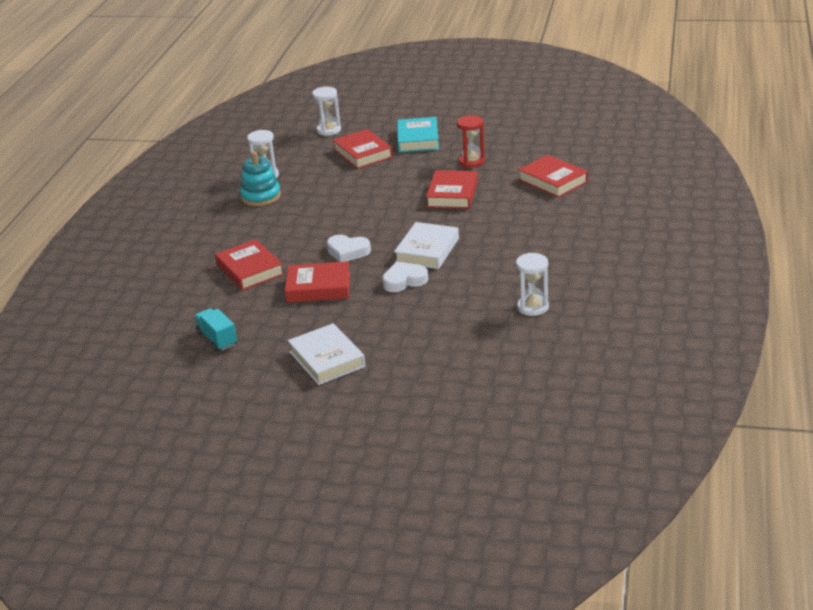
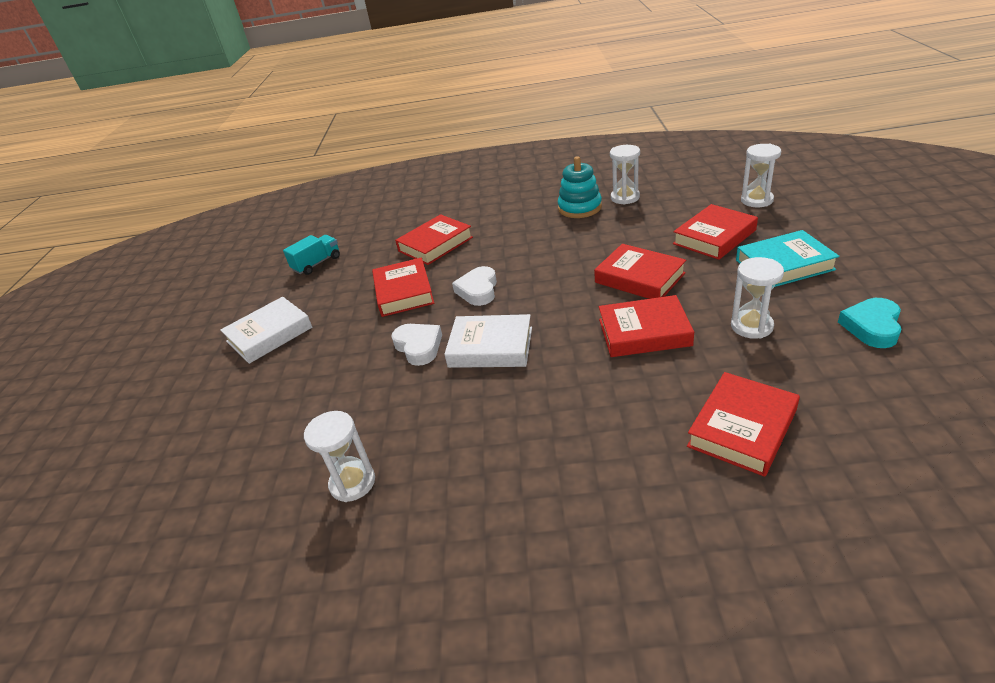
camera: 80 degrees right, 5 degrees up
(389, 187) = (639, 278): none -> red book
(471, 161) = (751, 326): red hourglass -> white hourglass
(496, 131) = (872, 327): none -> turquoise heart

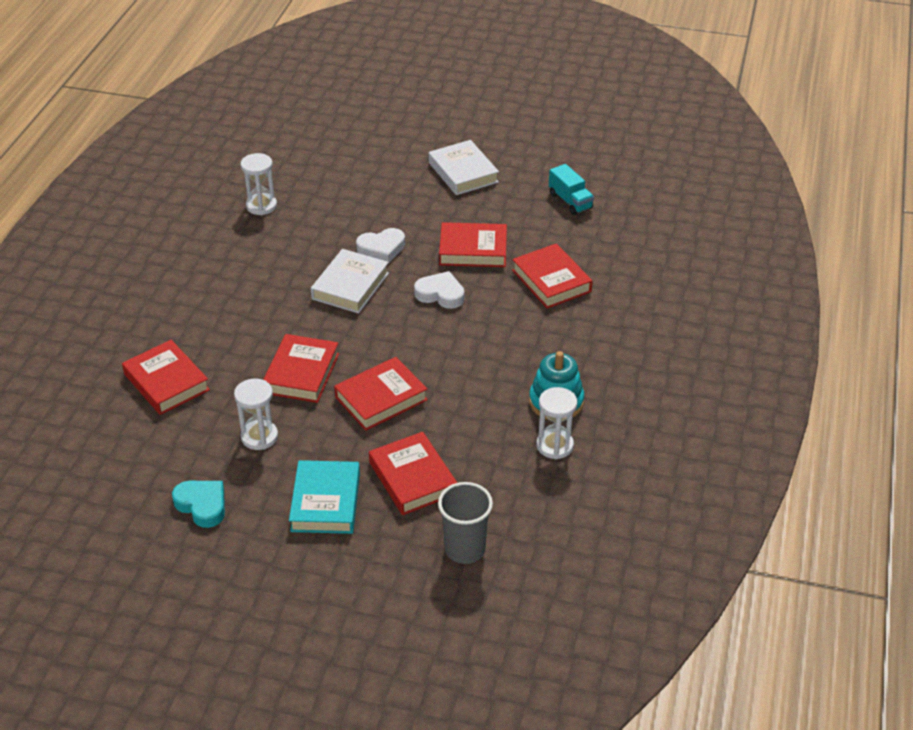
camera: 100 degrees right, 5 degrees up
(756, 200) = (465, 549): white hourglass -> grey cup

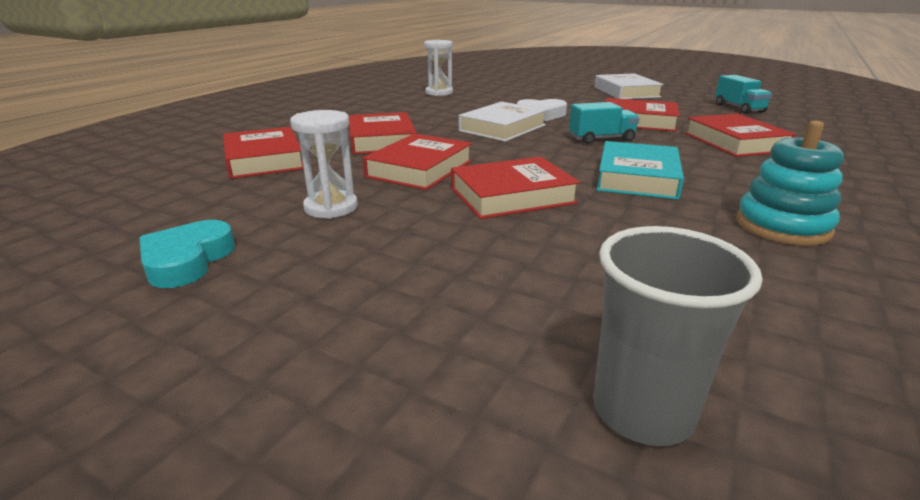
camera: 15 degrees right, 15 degrees down
(202, 505) = (187, 260): turquoise heart -> turquoise heart turned 135 degrees counterclockwise
(326, 502) = (379, 285): turquoise book -> turquoise book (637, 178)
(412, 478) = (540, 277): red book -> red book (381, 140)
(440, 294) = (601, 139): white heart -> turquoise truck
(554, 445) = (802, 272): white hourglass -> none

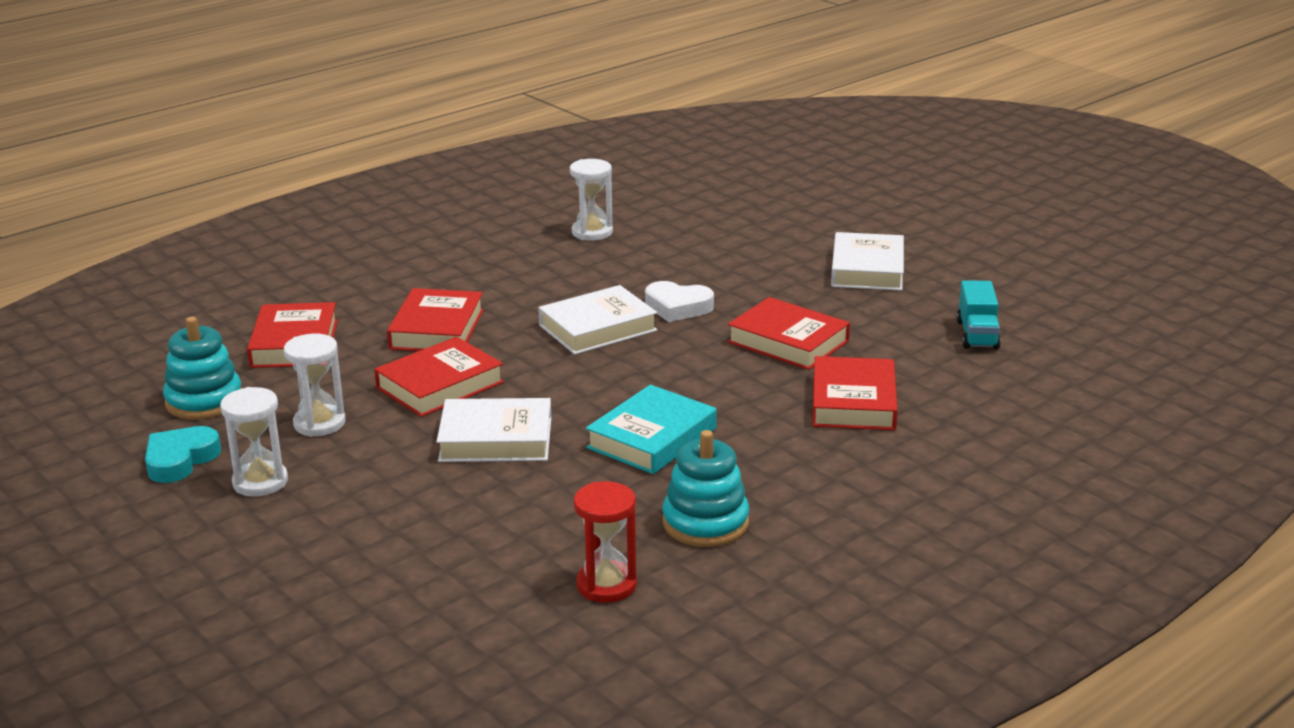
camera: 20 degrees right, 0 degrees up
(193, 207) = (204, 401): none -> turquoise stacking toy
(302, 266) = (260, 482): none -> white hourglass
(512, 196) = (496, 439): red book -> white book
(601, 139) = (694, 369): turquoise truck -> none
(642, 411) = (395, 624): grey cup -> none
(800, 298) = (606, 585): none -> red hourglass

